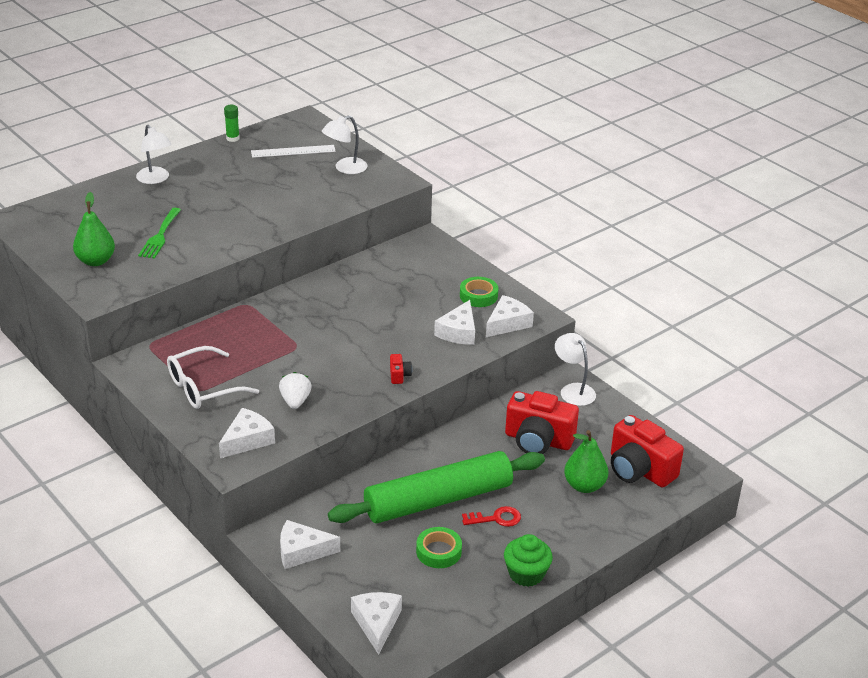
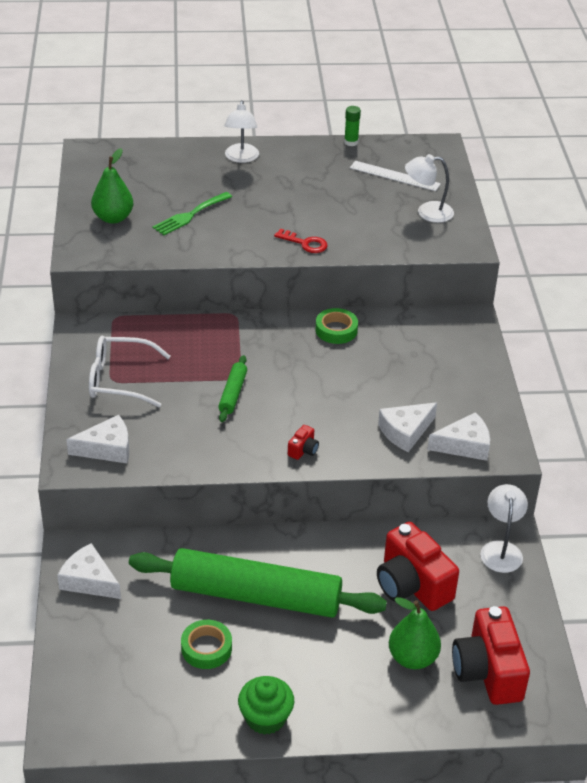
camera: 35 degrees right, 5 degrees up
(295, 401) = (184, 431): white strawberry -> none
(305, 359) = (233, 393): none -> green rolling pin
(377, 623) = (85, 687): white cheese -> none
(478, 296) = (464, 402): green tape -> green tape (336, 330)
(496, 518) = (291, 644): red key -> red key (305, 243)

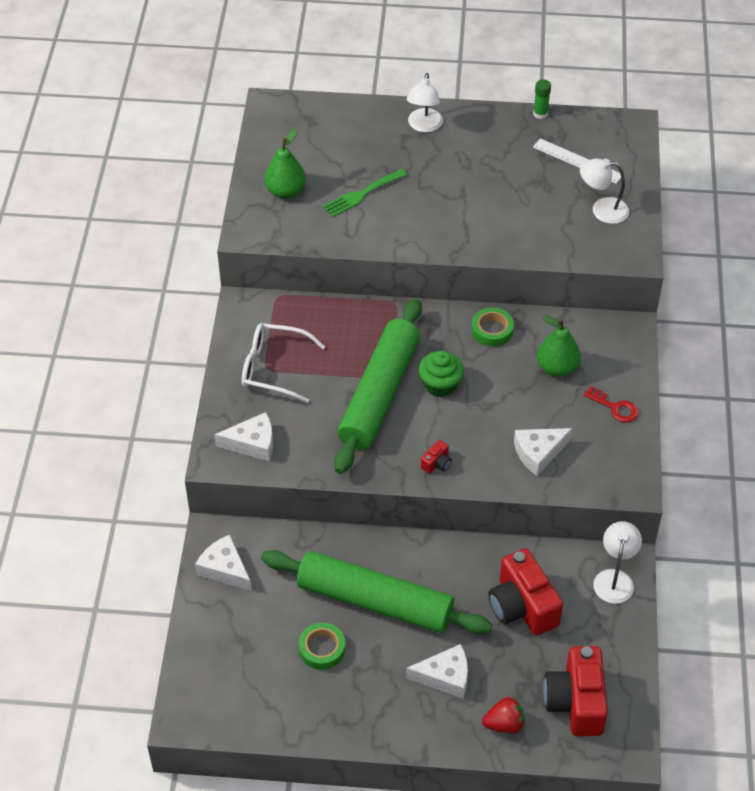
camera: 10 degrees right, 10 degrees up
(233, 393) = (379, 394): green rolling pin -> green rolling pin, size x2.40
(265, 718) = (365, 723): green cupcake -> green cupcake (440, 384)
(305, 243) = (470, 238): red key -> red key (615, 407)
(412, 658) = (508, 680): green pear -> green pear (557, 368)
(417, 702) = (504, 724): none -> red strawberry
(464, 445) = (593, 474): white cheese -> white cheese (445, 676)

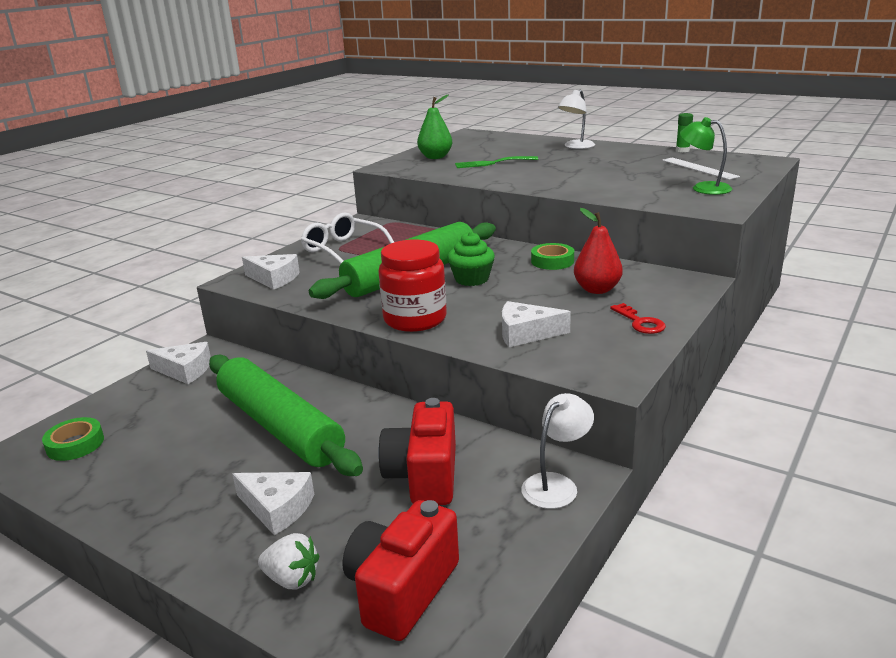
camera: 30 degrees right, 25 degrees down
(225, 569) = (185, 370): white cheese -> white cheese turned 120 degrees clockwise
(322, 649) = (189, 445): green tape -> green tape (75, 444)
(436, 463) = (415, 319): red camera -> red jar
(504, 724) = (292, 579): red strawberry -> white strawberry
(557, 368) = (597, 289): green pear -> red pear
(602, 210) = (703, 188): white lamp -> green lamp

